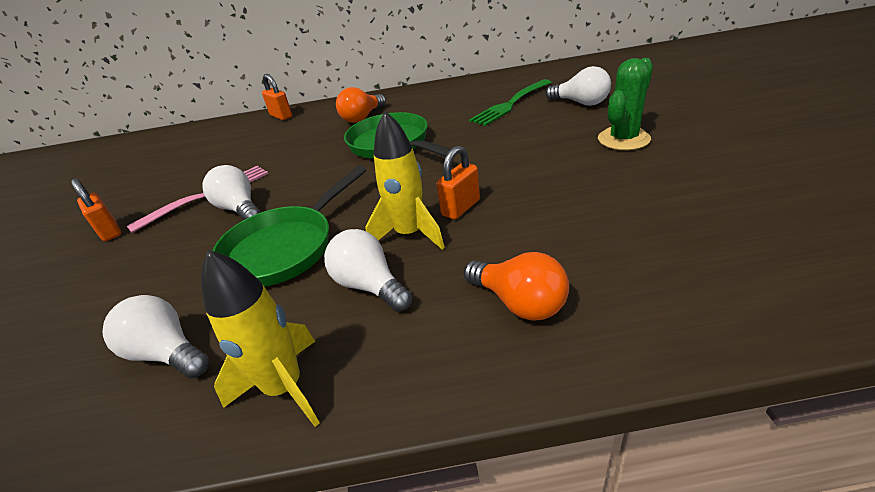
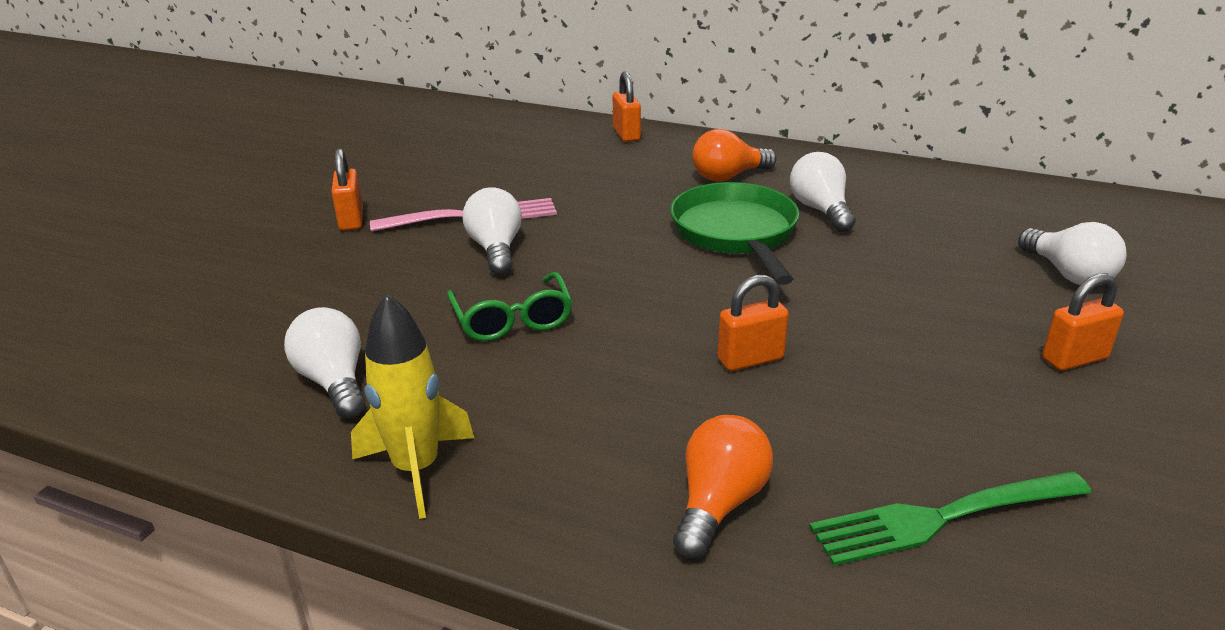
camera: 25 degrees right, 5 degrees down
(285, 248) = (512, 320): green pan -> green glasses
(370, 286) = (570, 406): white light bulb -> white light bulb (820, 210)
(409, 234) = (661, 365): yellow rocket -> none
(511, 104) = (957, 234): green fork -> green fork (943, 517)
(519, 303) = (719, 504): orange light bulb -> orange light bulb turned 135 degrees counterclockwise
(623, 139) = (1074, 359): green cactus -> orange padlock

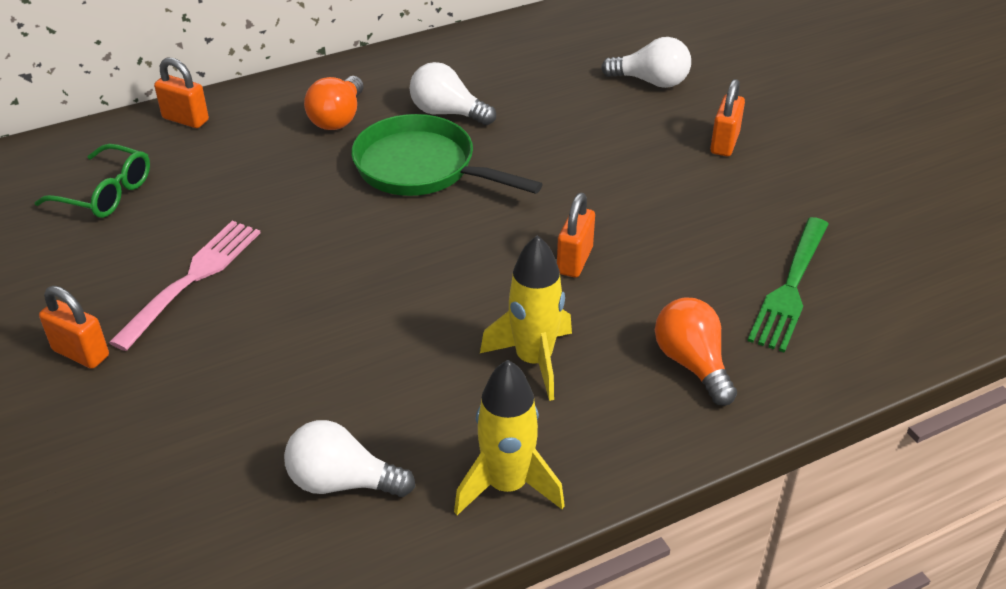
camera: 50 degrees left, 10 degrees up
(496, 249) = (266, 295): white light bulb -> none
(512, 320) = (383, 341): green glasses -> green glasses (106, 193)
(590, 403) = (534, 360): none -> yellow rocket

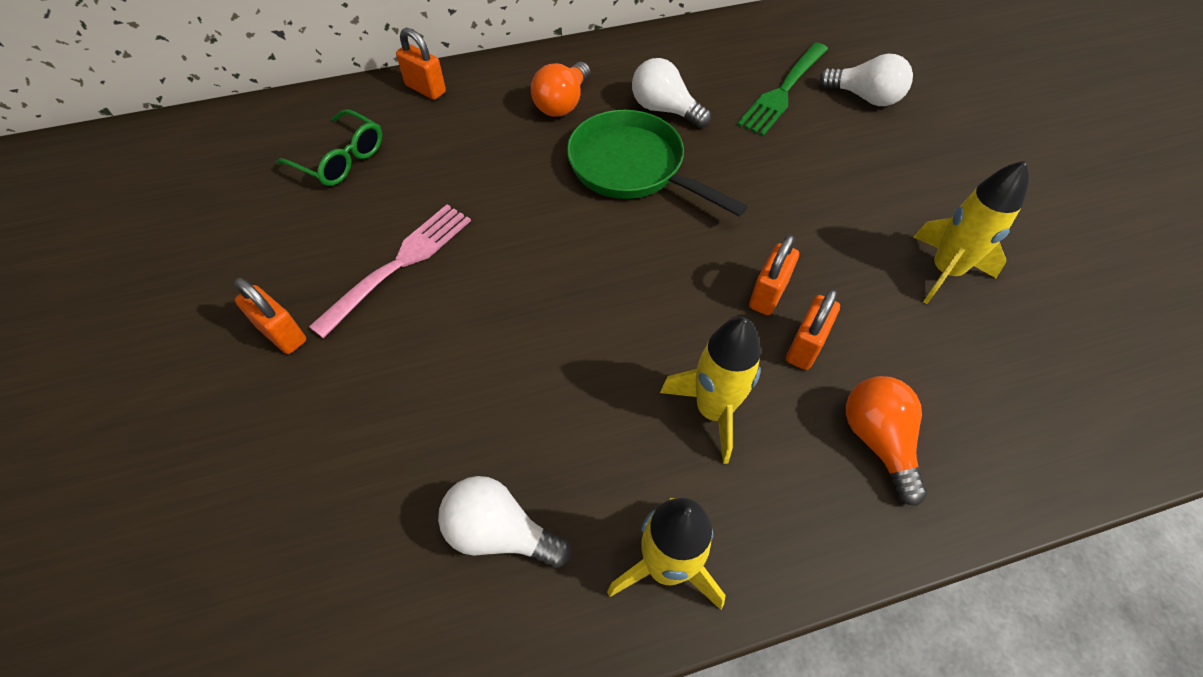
camera: 10 degrees right, 15 degrees up
(724, 143) = (932, 176): orange padlock -> orange padlock (805, 346)
(743, 222) = (944, 271): none -> yellow rocket
(790, 286) = (990, 358): green fork -> green fork (783, 90)

